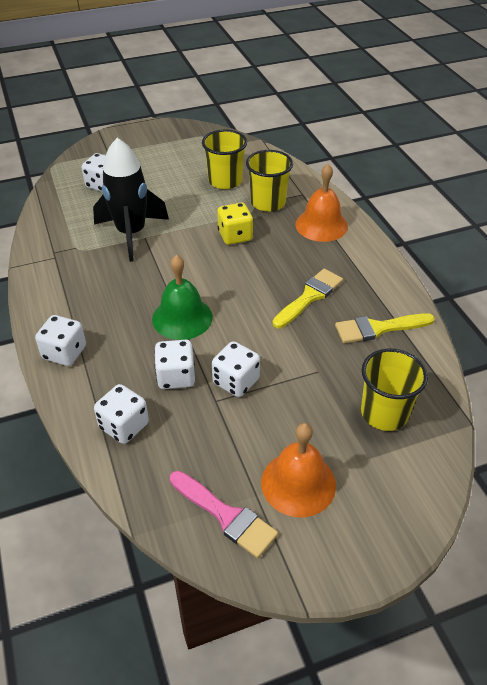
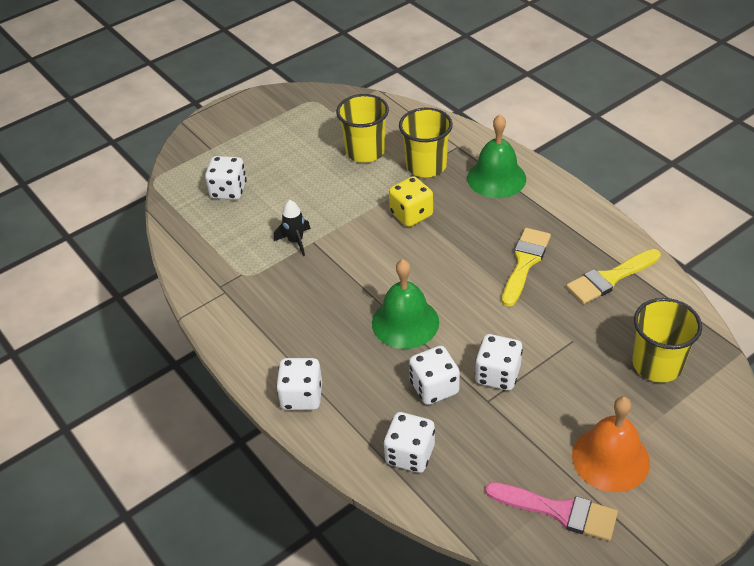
camera: 15 degrees left, 0 degrees up
(131, 234) = (295, 241): black rocket -> black rocket, size x0.45
(321, 225) = (496, 178): orange bell -> green bell

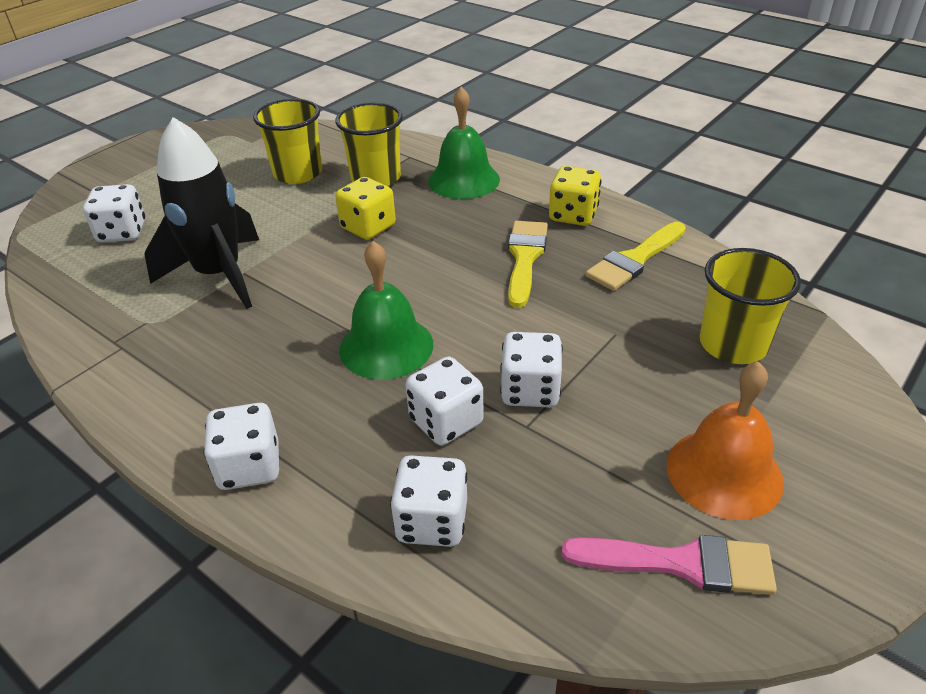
camera: 15 degrees left, 5 degrees down
(295, 241) = (219, 275): black rocket -> black rocket, size x2.21
(575, 228) = (573, 215): none -> yellow dice

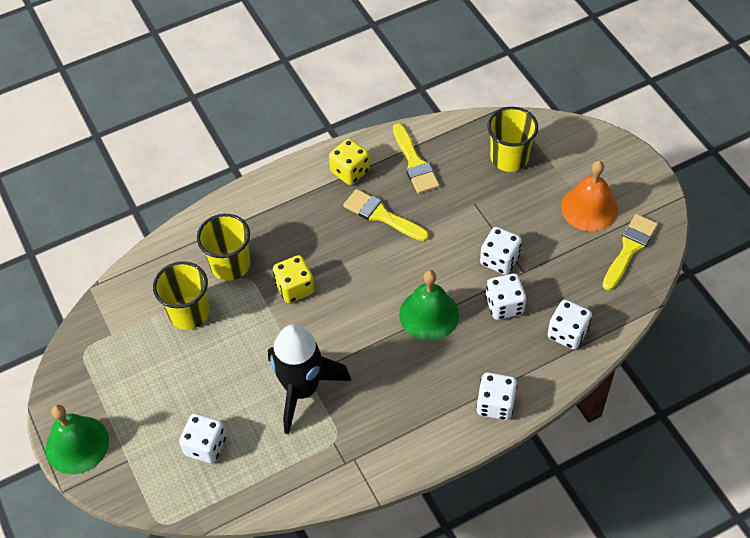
camera: 65 degrees left, 15 degrees up
(463, 180) = (267, 213): green bell -> green bell (77, 444)
(681, 563) = (629, 249): pink brush -> yellow brush

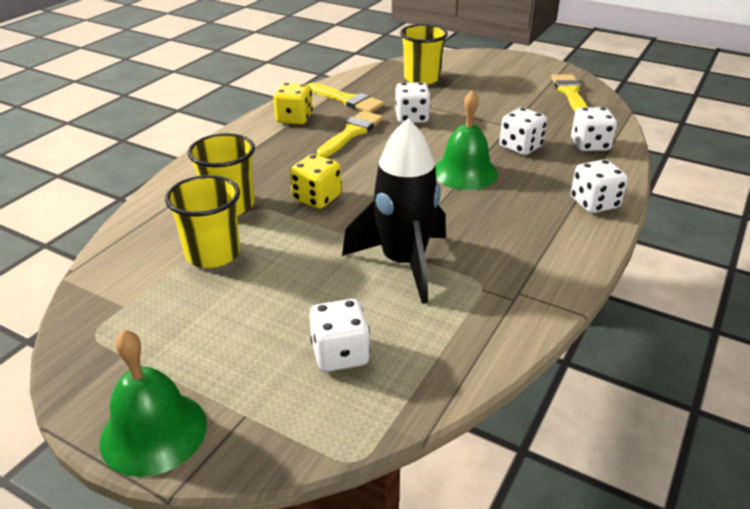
camera: 35 degrees left, 20 degrees down
(381, 215) = (351, 133): yellow brush -> yellow brush turned 120 degrees clockwise
(499, 260) = (483, 126): white dice -> white dice (412, 118)
(589, 208) = (513, 84): orange bell -> none

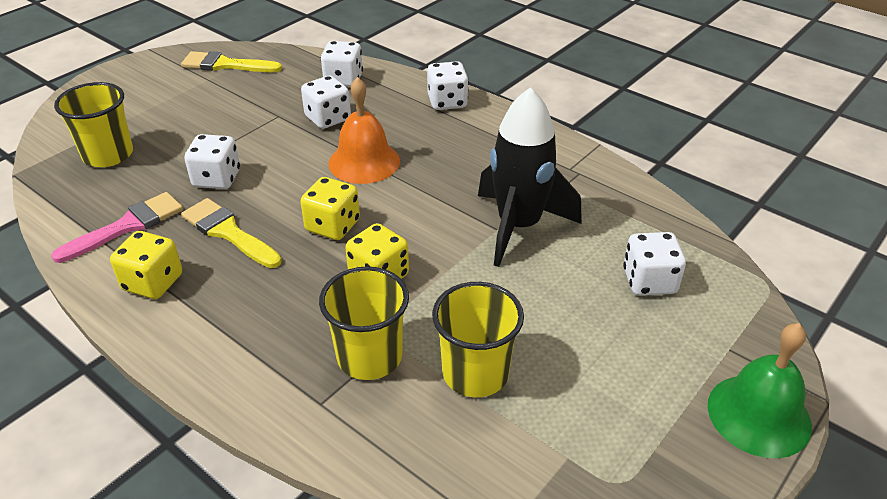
camera: 80 degrees left, 5 degrees up
(347, 100) = (127, 226): yellow brush -> pink brush
(372, 171) = (332, 226): none -> yellow dice
(465, 172) = (364, 162): green bell -> orange bell

